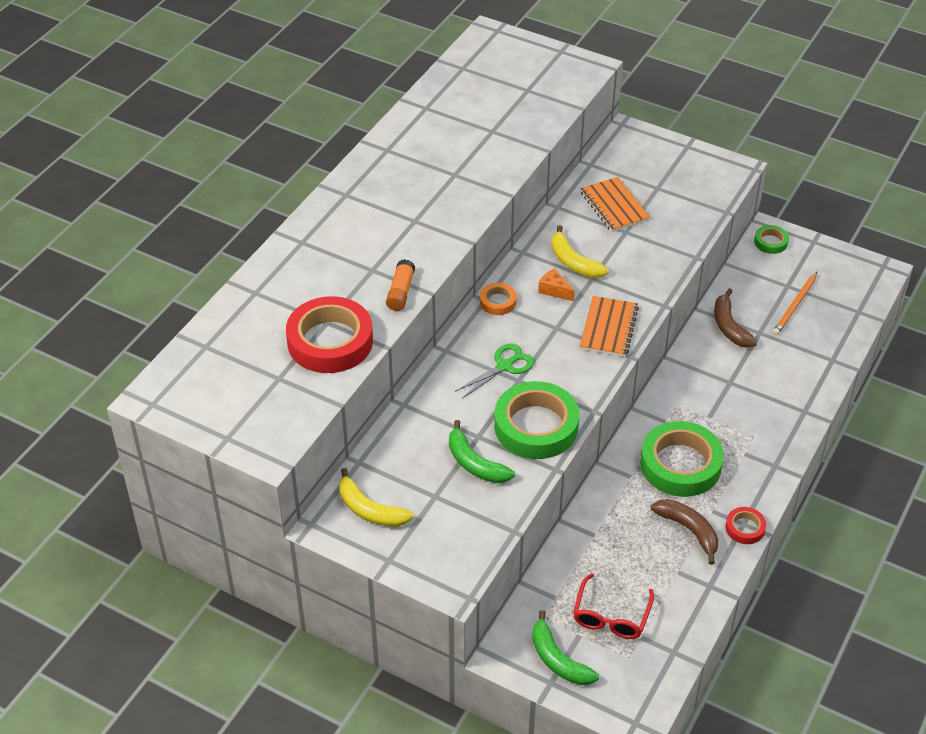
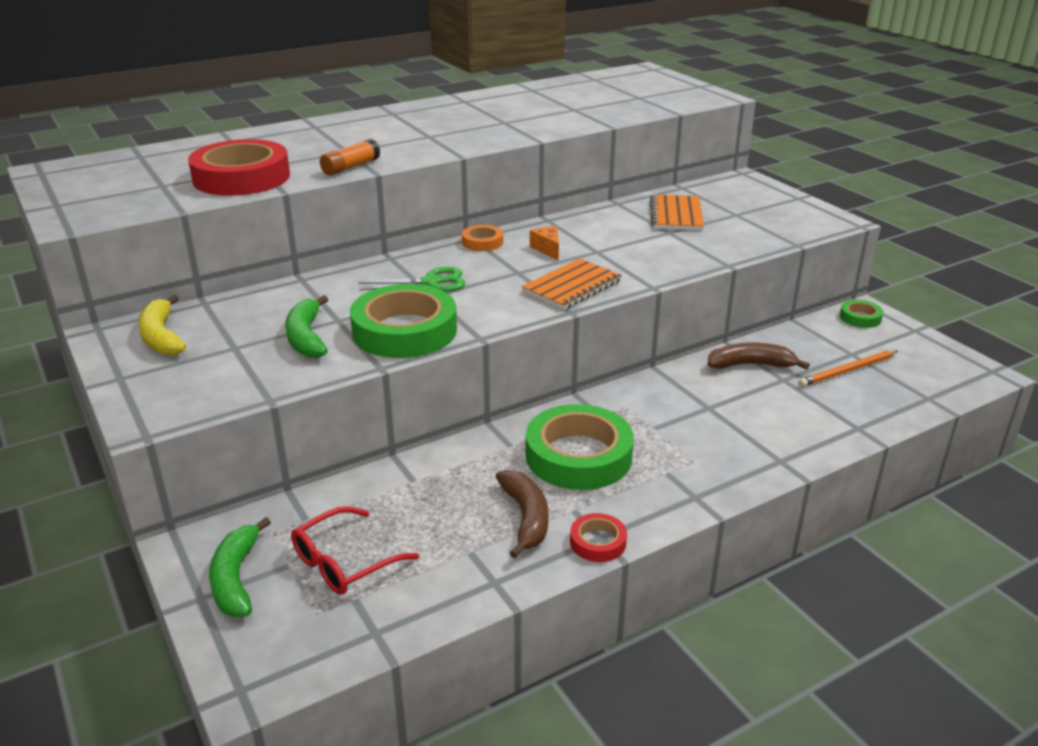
camera: 30 degrees right, 15 degrees down
(573, 262) = (590, 237): yellow banana -> none
(729, 326) = (750, 365): brown banana -> brown banana turned 75 degrees clockwise

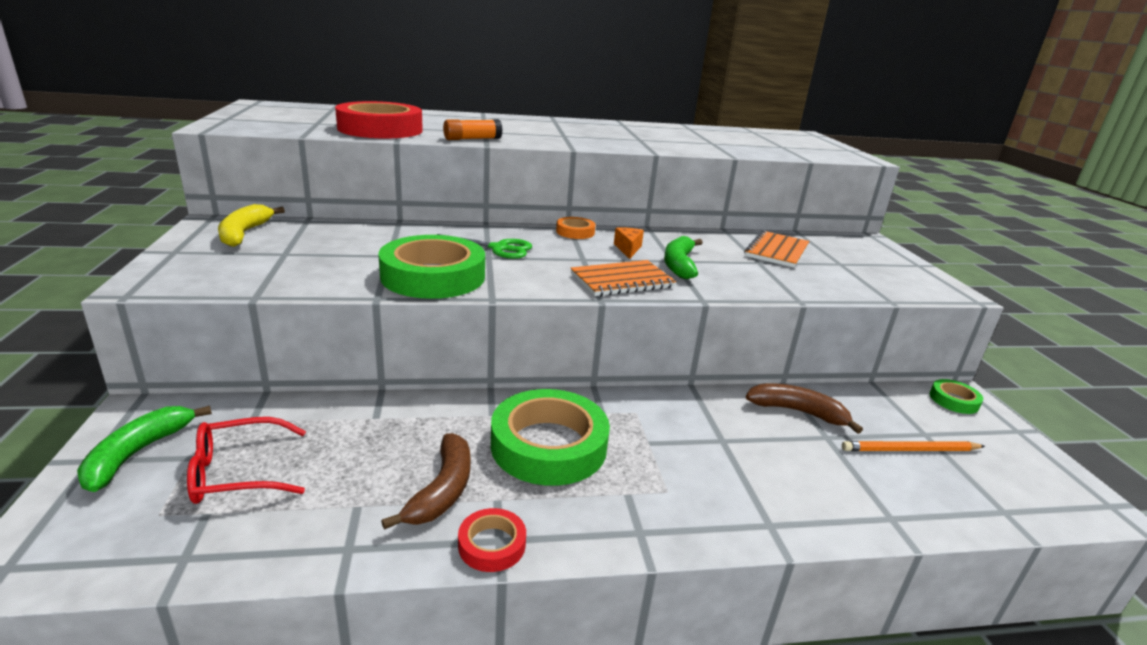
camera: 20 degrees right, 5 degrees down
(306, 337) = (348, 261): green banana -> green banana (679, 265)

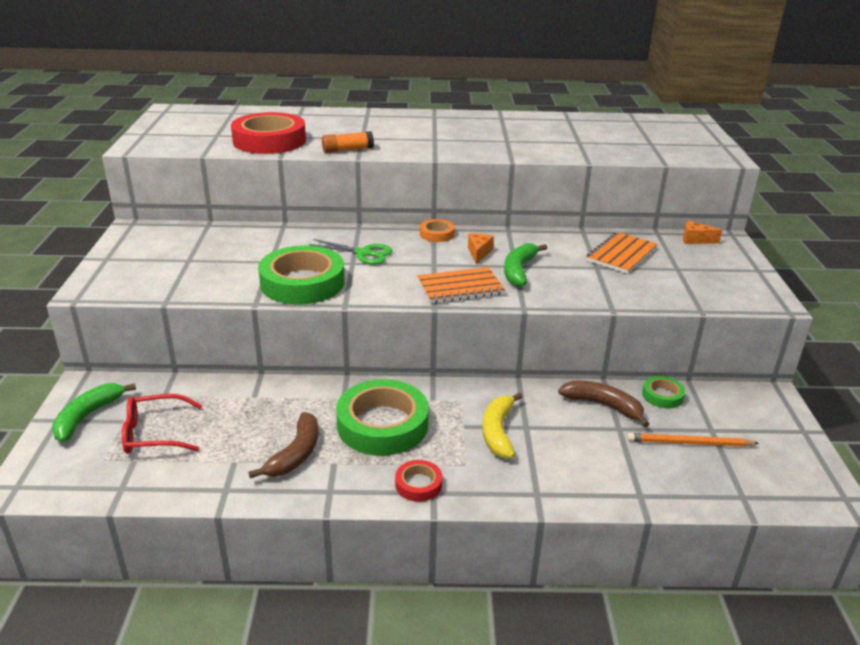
camera: 10 degrees right, 5 degrees up
(244, 233) = (158, 239): yellow banana -> yellow banana (498, 432)
(492, 544) = (324, 494): red tape -> red tape (418, 484)
(840, 239) = (695, 240): none -> orange cheese
(953, 400) = (759, 401): green tape -> green tape (662, 395)

